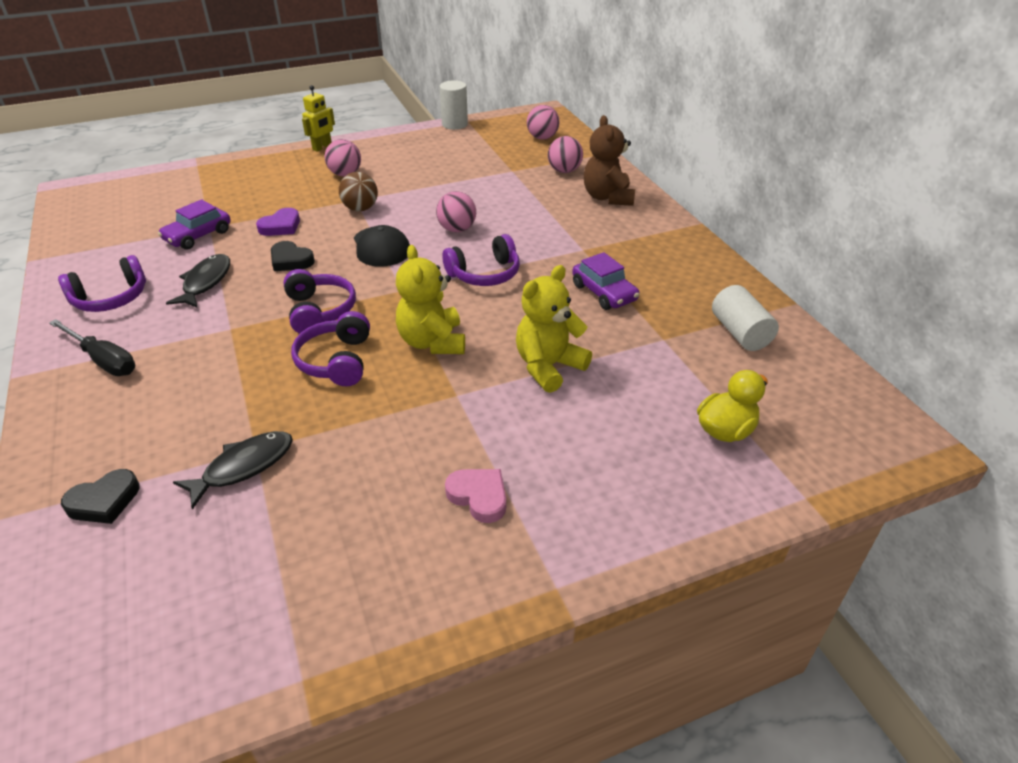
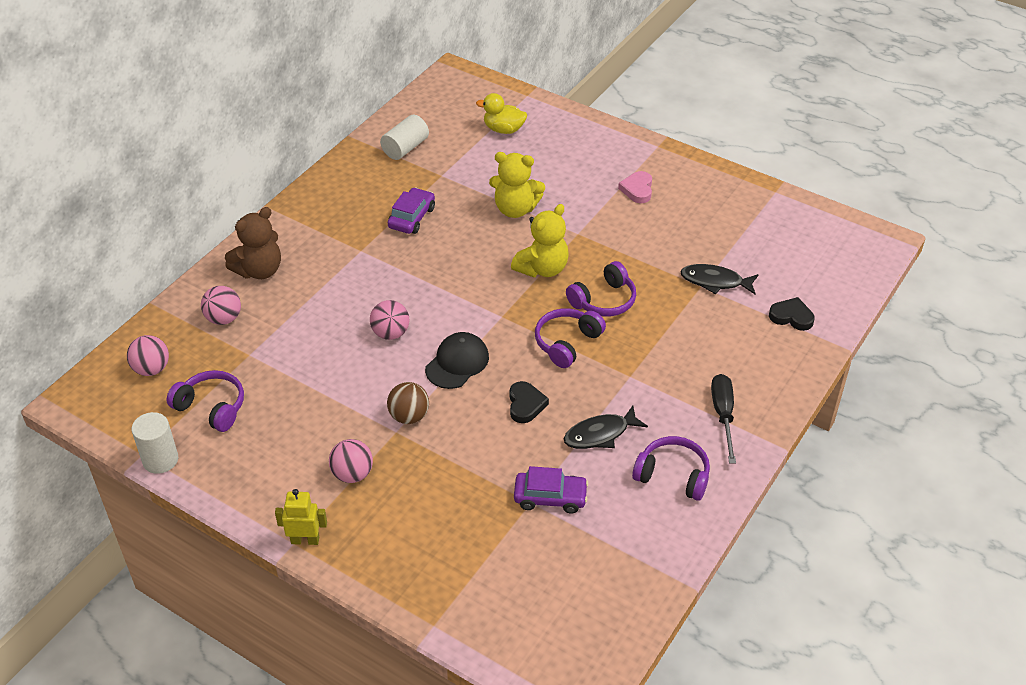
camera: 125 degrees left, 5 degrees up
(281, 226) = (485, 450): purple heart -> none
(484, 274) = (442, 284): purple headphones -> purple headphones (211, 407)

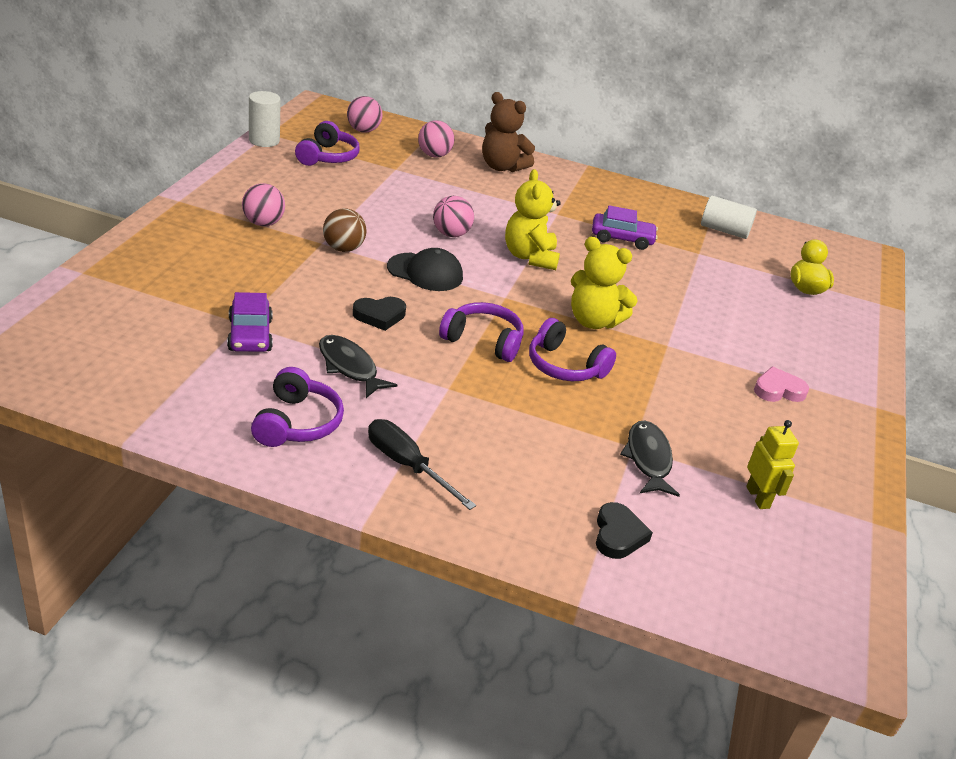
camera: 70 degrees right, 10 degrees down
(305, 540) = (182, 205): yellow robot -> yellow robot (758, 497)
(515, 209) = (678, 301): yellow teddy bear -> yellow teddy bear (530, 257)
(723, 415) = (407, 465): black screwdriver -> black screwdriver turned 120 degrees counterclockwise

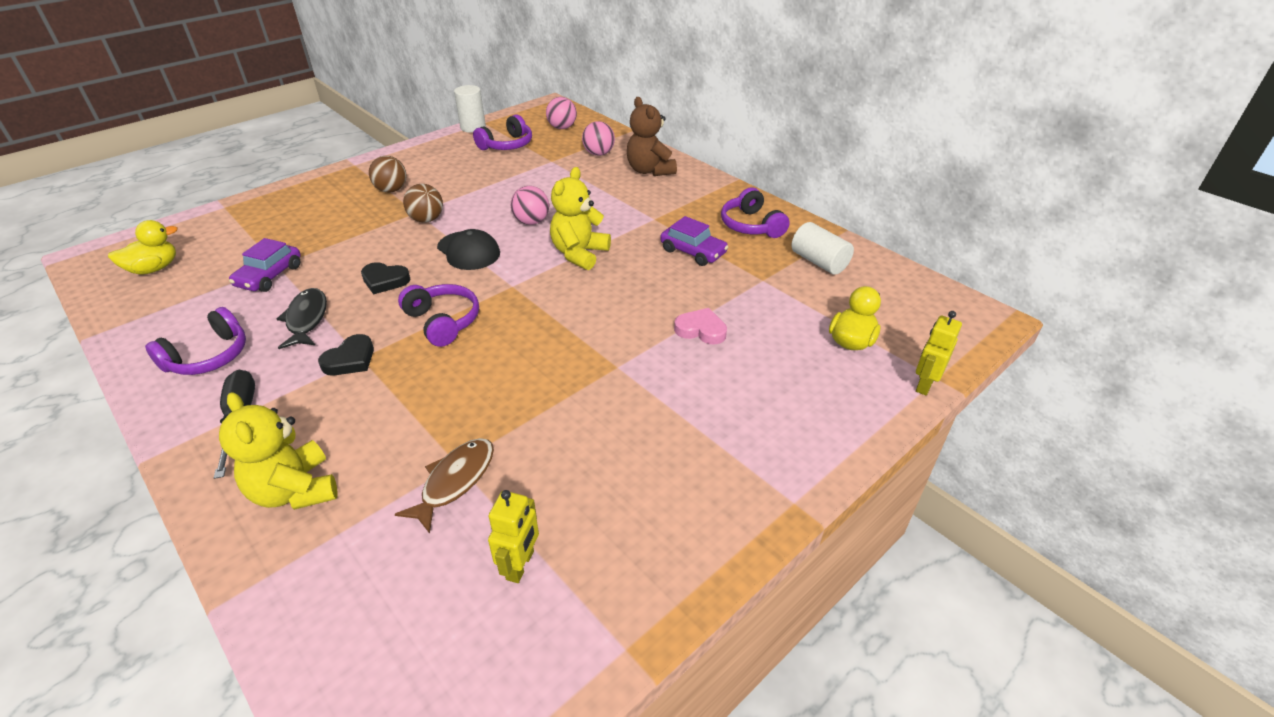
camera: 35 degrees right, 5 degrees up
(98, 354) = (154, 269): none -> yellow duck
(263, 223) = (391, 190): pink ball -> brown ball
(565, 366) = (488, 363): purple headphones -> purple headphones (751, 225)
(593, 321) = (568, 326): yellow teddy bear -> yellow teddy bear (295, 490)
(618, 535) = (328, 553): black heart -> black heart (350, 360)
(648, 459) = (455, 481): black fish -> brown fish
(778, 390) = (687, 447): pink heart -> pink heart (701, 330)
(877, 309) = (924, 384): none -> yellow robot

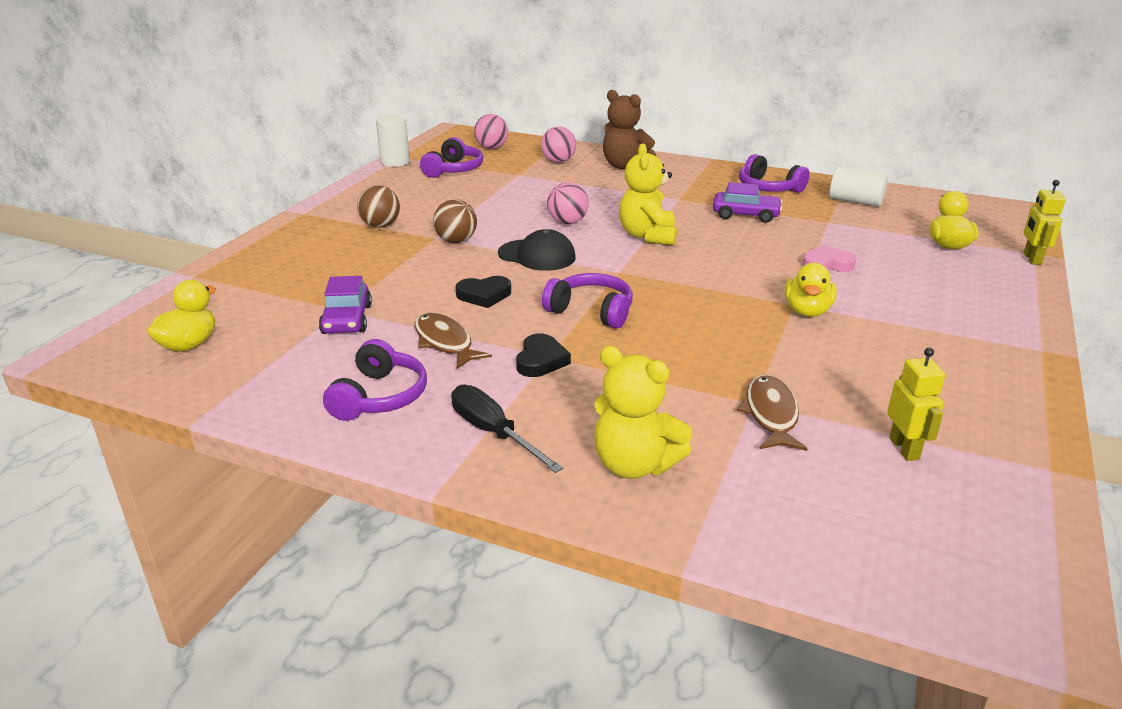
camera: 25 degrees left, 10 degrees down
(306, 319) = (445, 342): black fish -> brown fish
(619, 378) = (807, 311): none -> yellow duck

